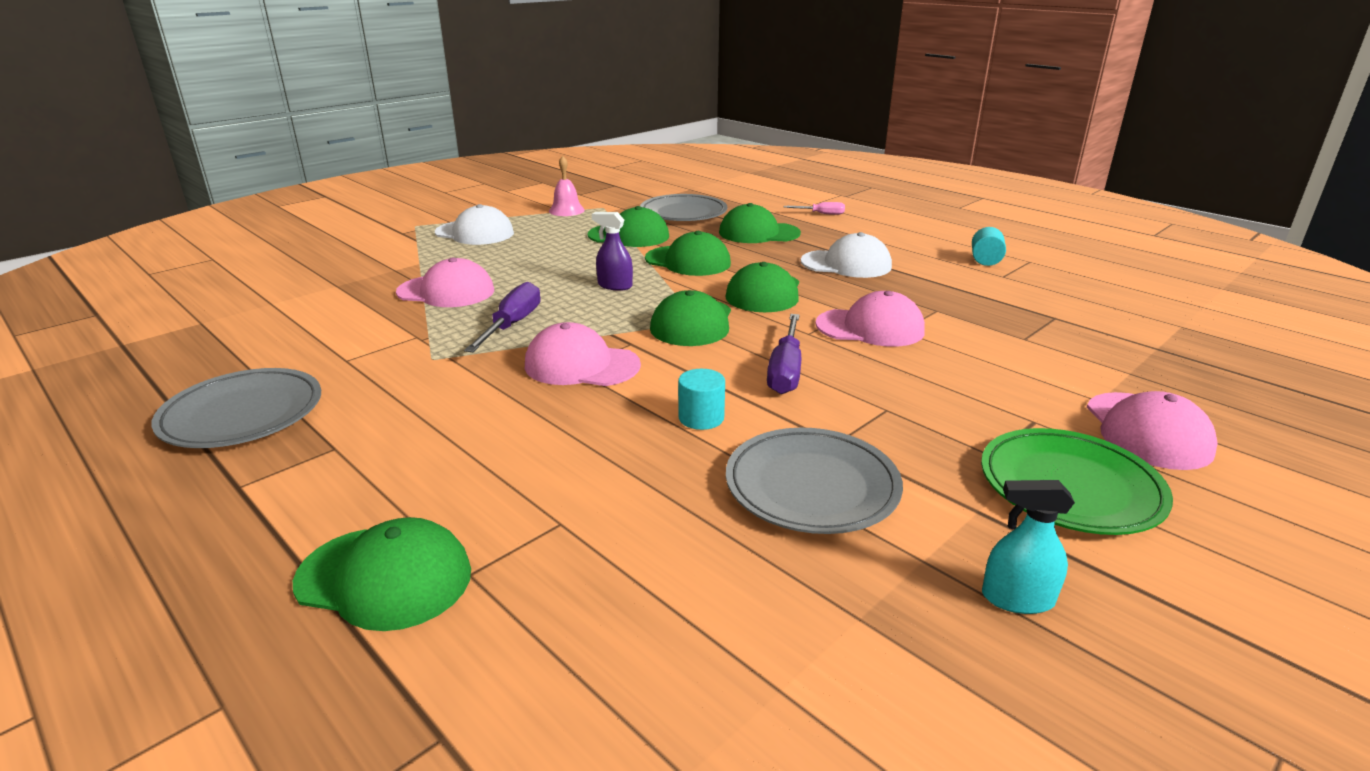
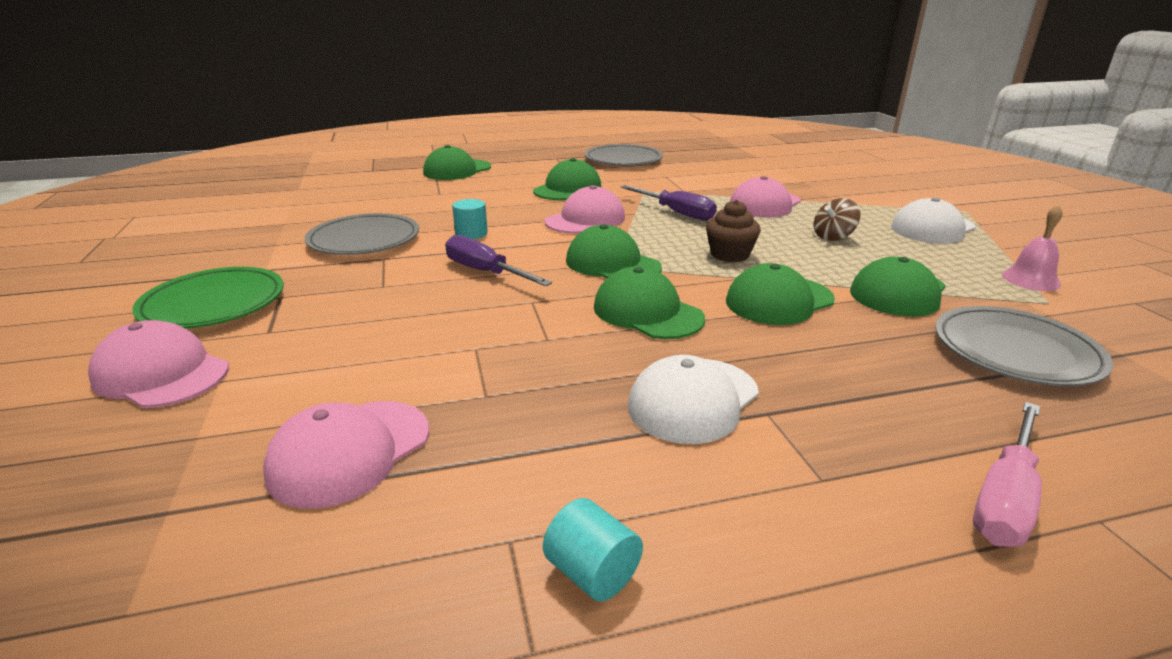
camera: 120 degrees right, 0 degrees up
(529, 259) = (833, 237): none -> brown spinning top
(615, 286) = (729, 254): purple spray bottle -> brown cupcake
(758, 233) = (882, 381): green cap -> green cap (567, 189)
(821, 214) = (1005, 498): pink screwdriver -> pink screwdriver, size x1.68
(870, 328) = (501, 334): pink cap -> pink cap (350, 452)
(1017, 599) = (218, 252): turquoise spray bottle -> none

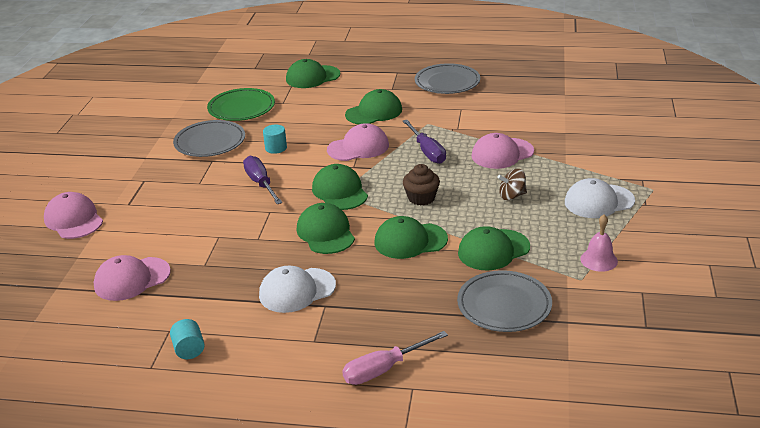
camera: 25 degrees right, 5 degrees up
(213, 304) = (110, 179): green plate -> green plate (241, 108)

